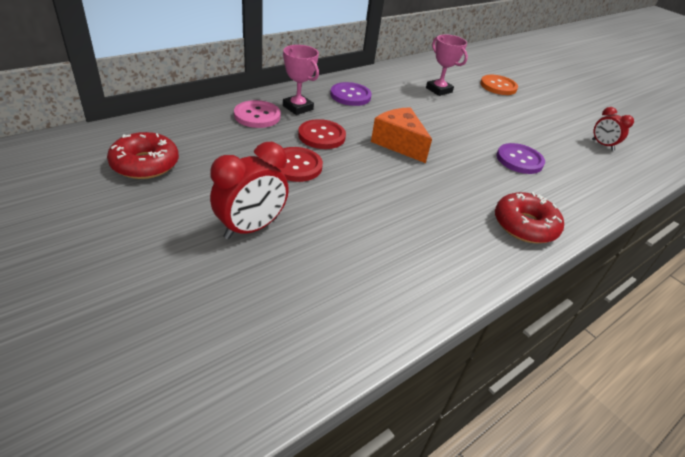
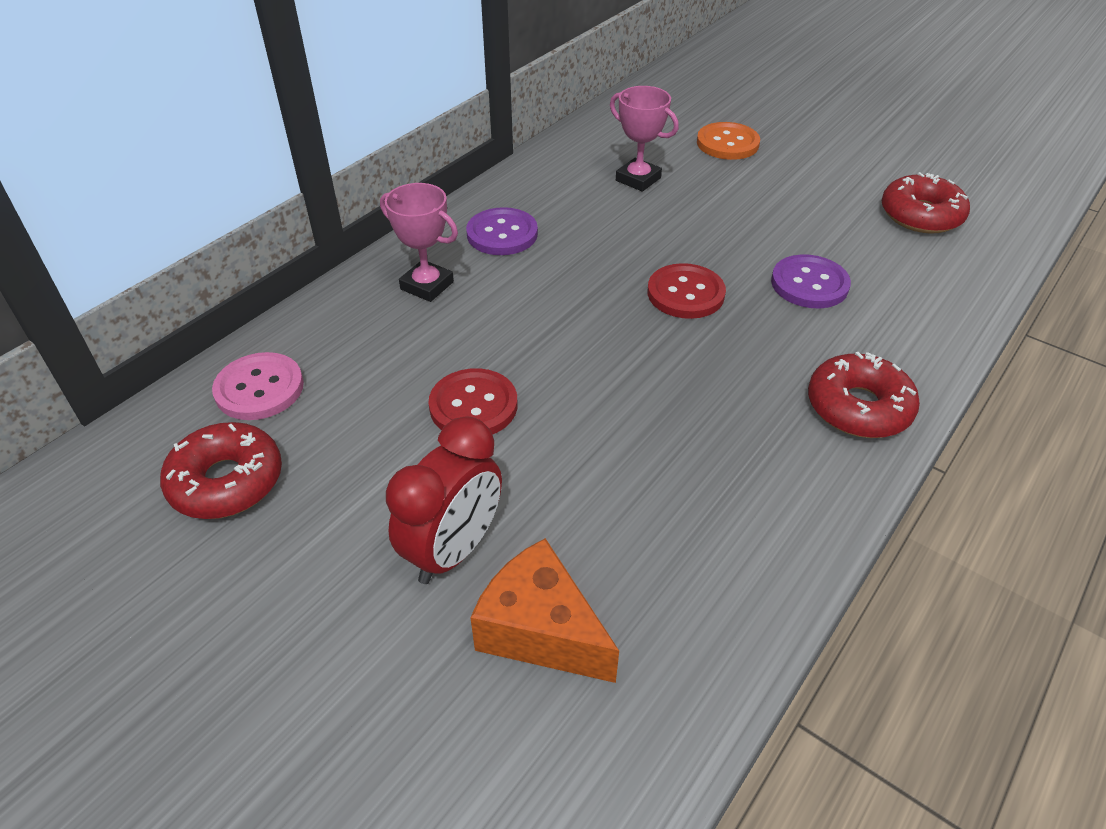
camera: 10 degrees left, 5 degrees up
(257, 116) = (367, 323): pink button -> pink button (259, 388)
(321, 136) = (489, 332): red button -> red button (685, 293)
(399, 143) = (616, 309): orange cheese -> orange cheese (541, 630)
(602, 145) = (921, 215): red clock -> red donut

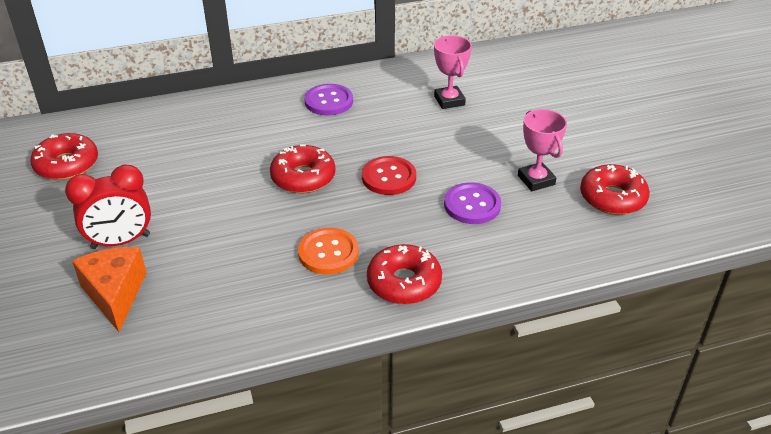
camera: 35 degrees right, 5 degrees down
(259, 388) = (124, 129): pink button -> none
(427, 285) = (256, 113): pink trophy -> pink trophy (536, 180)
(473, 406) = (206, 183): red button -> none
(589, 339) = (303, 177): none -> red donut
(727, 143) = (540, 100): orange button -> orange button (328, 253)

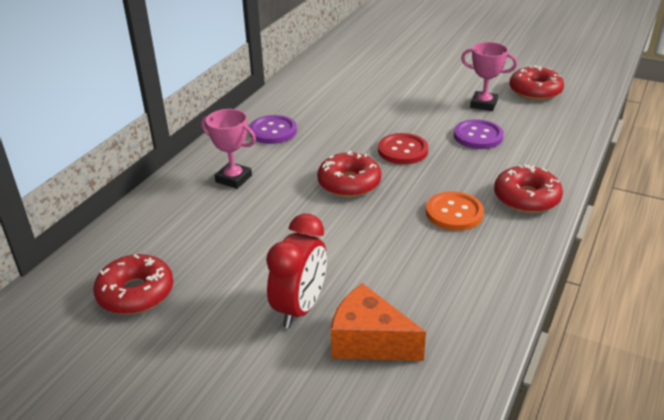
camera: 45 degrees left, 5 degrees down
(449, 100) = (352, 90): pink trophy -> pink trophy (233, 179)

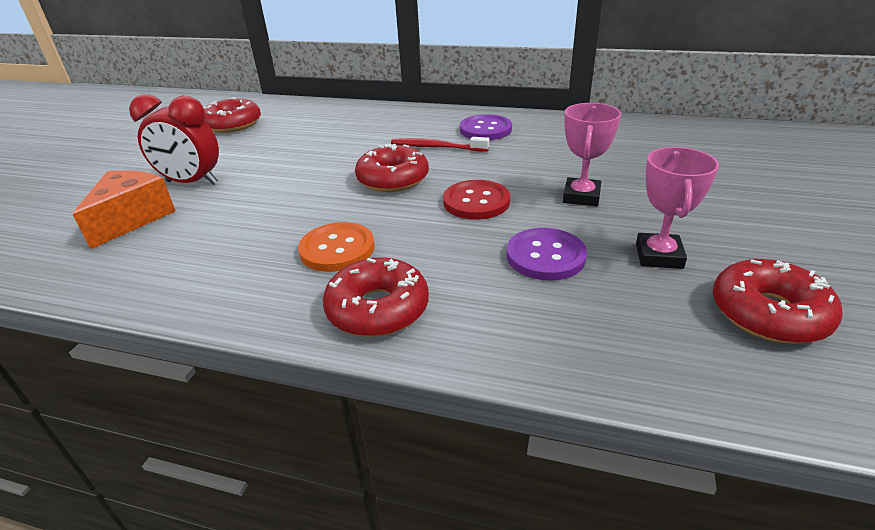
camera: 80 degrees right, 0 degrees up
(233, 179) = (390, 128): pink trophy -> pink trophy (581, 196)
(296, 158) = (436, 147): none -> red toothbrush

